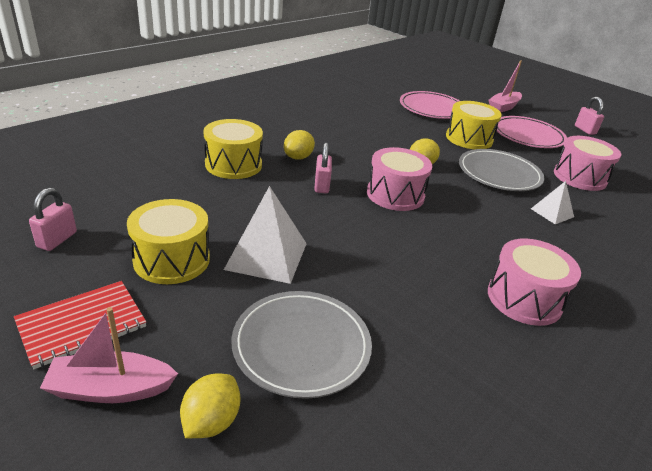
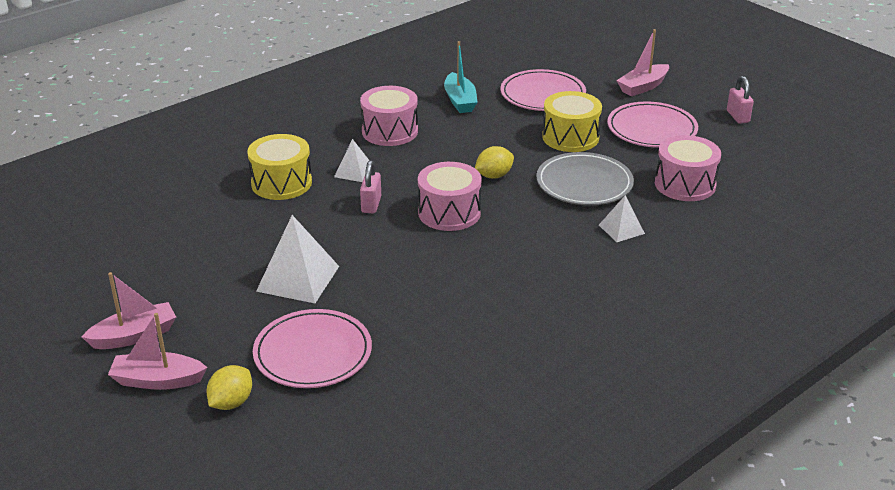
camera: 10 degrees right, 0 degrees up
(57, 240) = (109, 266): pink padlock -> none
(82, 325) = (134, 336): red notebook -> pink boat
(172, 259) = (210, 282): yellow drum -> none
(298, 157) = (354, 171): yellow lemon -> white pyramid
(301, 346) = (313, 353): grey plate -> pink plate
(370, 109) = (460, 101): none -> turquoise boat
(524, 298) = (537, 316): pink drum -> pink drum (390, 131)

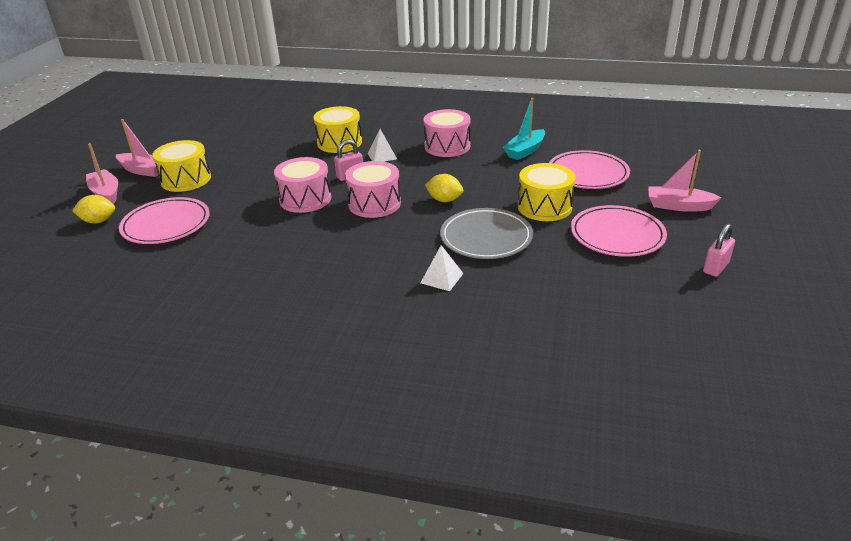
camera: 55 degrees right, 0 degrees up
(214, 310) = (186, 179): none -> yellow drum
(298, 278) = (241, 188): white pyramid -> none
(685, 184) = (553, 282): pink drum -> pink drum (305, 199)

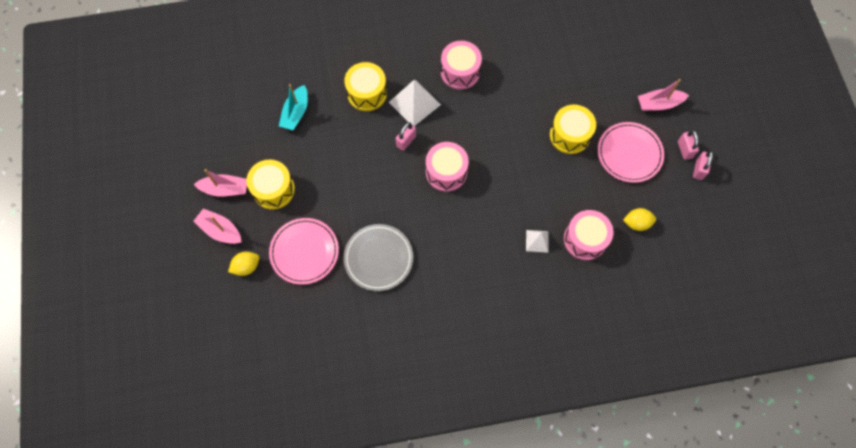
camera: 25 degrees left, 35 degrees up
(305, 199) = (390, 183): pink drum -> pink drum (585, 239)
(382, 156) = (415, 103): white pyramid -> white pyramid, size x1.78
(444, 200) = (495, 150): yellow lemon -> yellow lemon (636, 223)
(486, 237) = (545, 186): grey plate -> grey plate (378, 258)
(525, 151) = (524, 60): turquoise boat -> turquoise boat (296, 113)
(587, 173) = (583, 80): pink plate -> none
(700, 247) = (684, 149): none -> pink padlock

